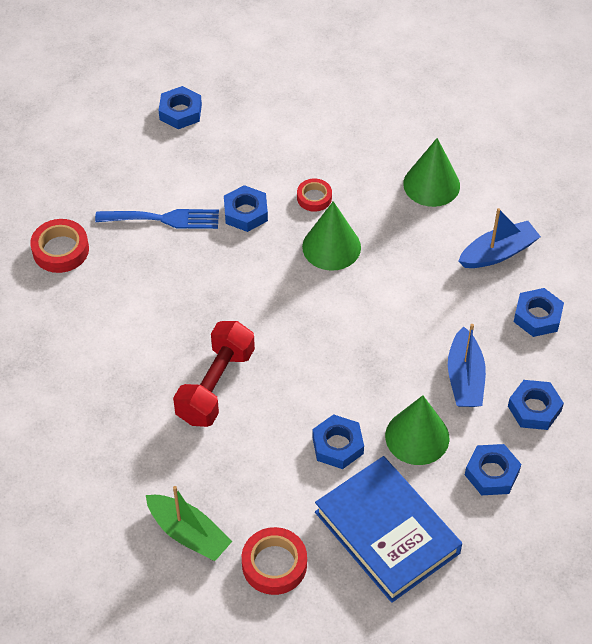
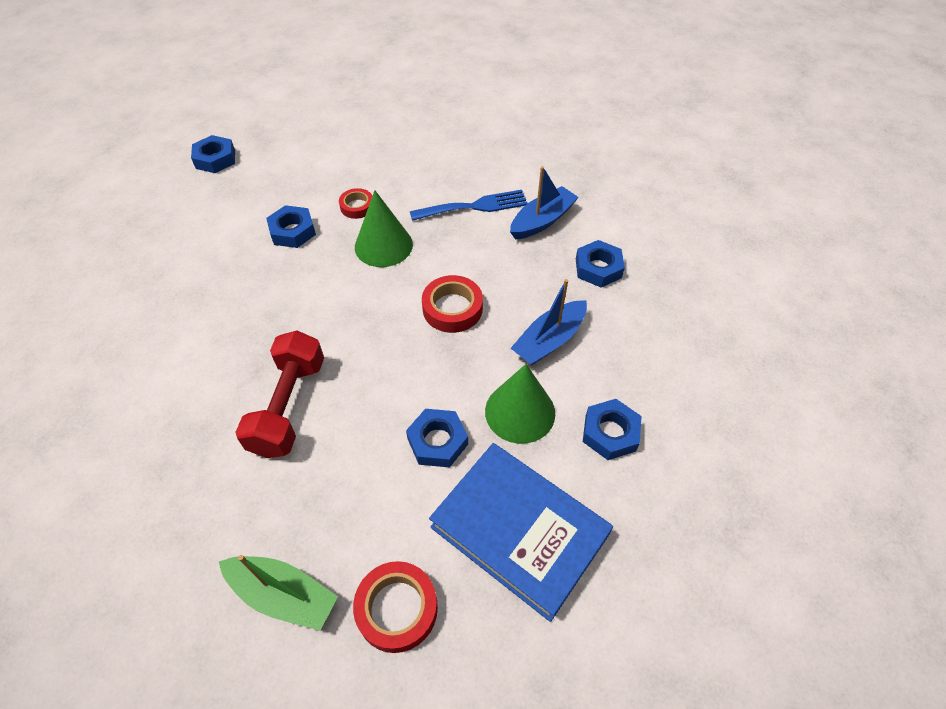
camera: 15 degrees left, 0 degrees up
(60, 250) = (101, 302): red tape -> red tape (452, 308)
(164, 219) = (210, 252): blue fork -> blue fork (475, 206)
(431, 184) = (463, 176): green cone -> none
(465, 378) = (549, 340): blue boat -> blue boat turned 60 degrees clockwise
(534, 408) = (628, 355): blue nut -> none

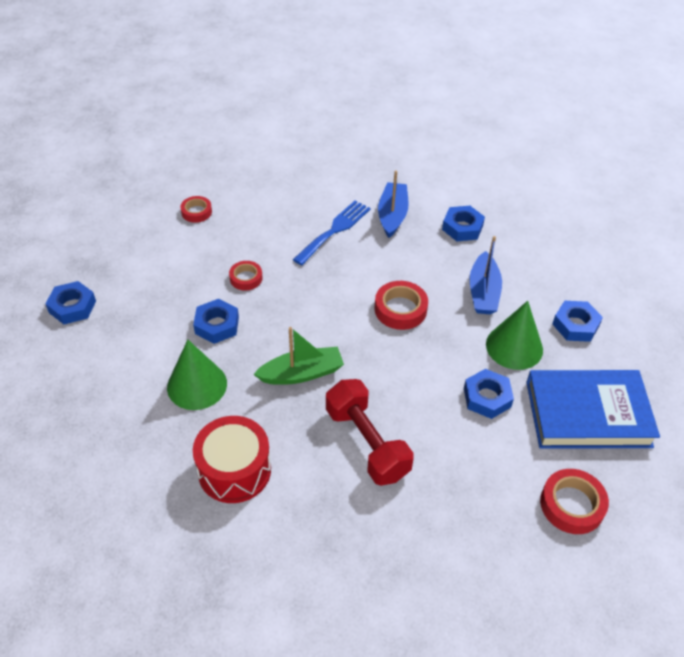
camera: 40 degrees left, 5 degrees down
(171, 355) = (234, 470): none -> red drum
(283, 595) = (501, 550): green boat -> green boat (301, 373)
(381, 133) = (196, 212): none -> red tape
(383, 245) = (301, 295): green cone -> green cone (197, 385)

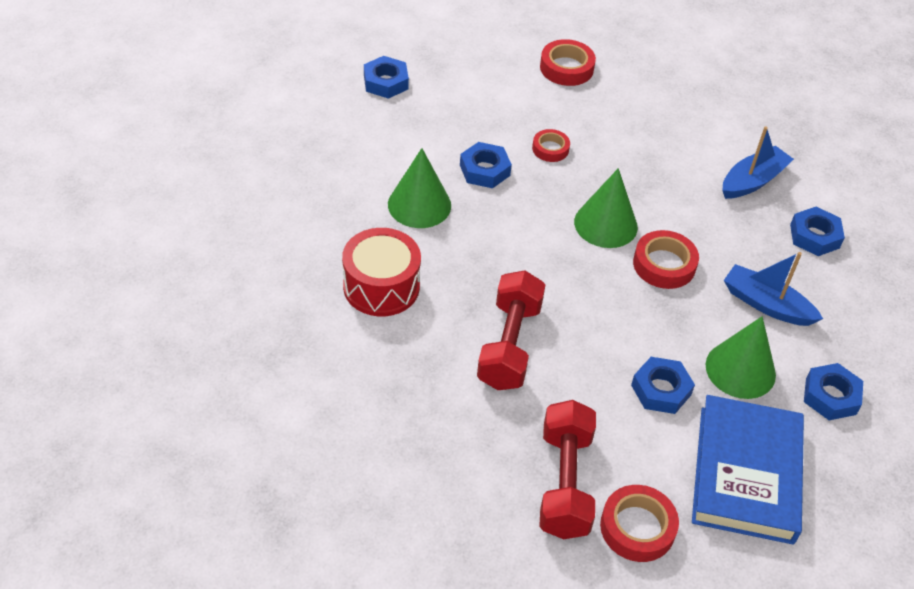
camera: 40 degrees right, 0 degrees up
(196, 212) = (566, 68): red tape -> red tape, size x1.57
(301, 373) = (514, 255): green boat -> none
(334, 230) = (678, 159): blue fork -> none
(337, 307) = (605, 224): none -> green cone
(483, 292) = (766, 304): blue boat -> blue boat turned 75 degrees clockwise
(501, 513) = (564, 483): none -> red dumbbell
(587, 413) = (746, 474): blue book -> blue book turned 60 degrees clockwise

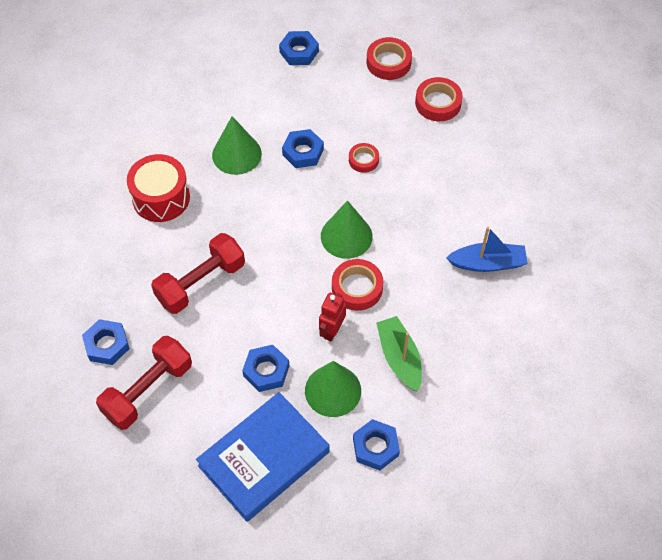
camera: 40 degrees right, 10 degrees up
(637, 527) = (163, 446): red tape -> red tape (388, 62)
(682, 316) = (332, 330): none -> red robot
(766, 304) = (399, 358): blue boat -> green boat
(814, 236) = (490, 330): blue nut -> blue nut (107, 345)

